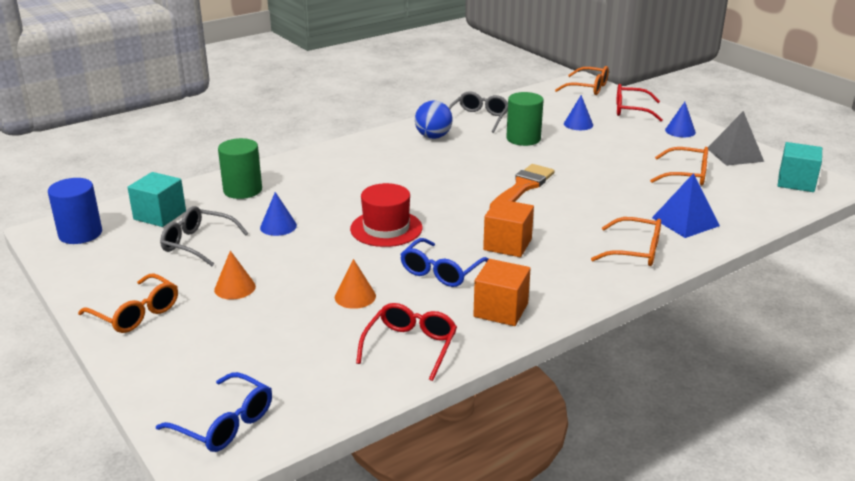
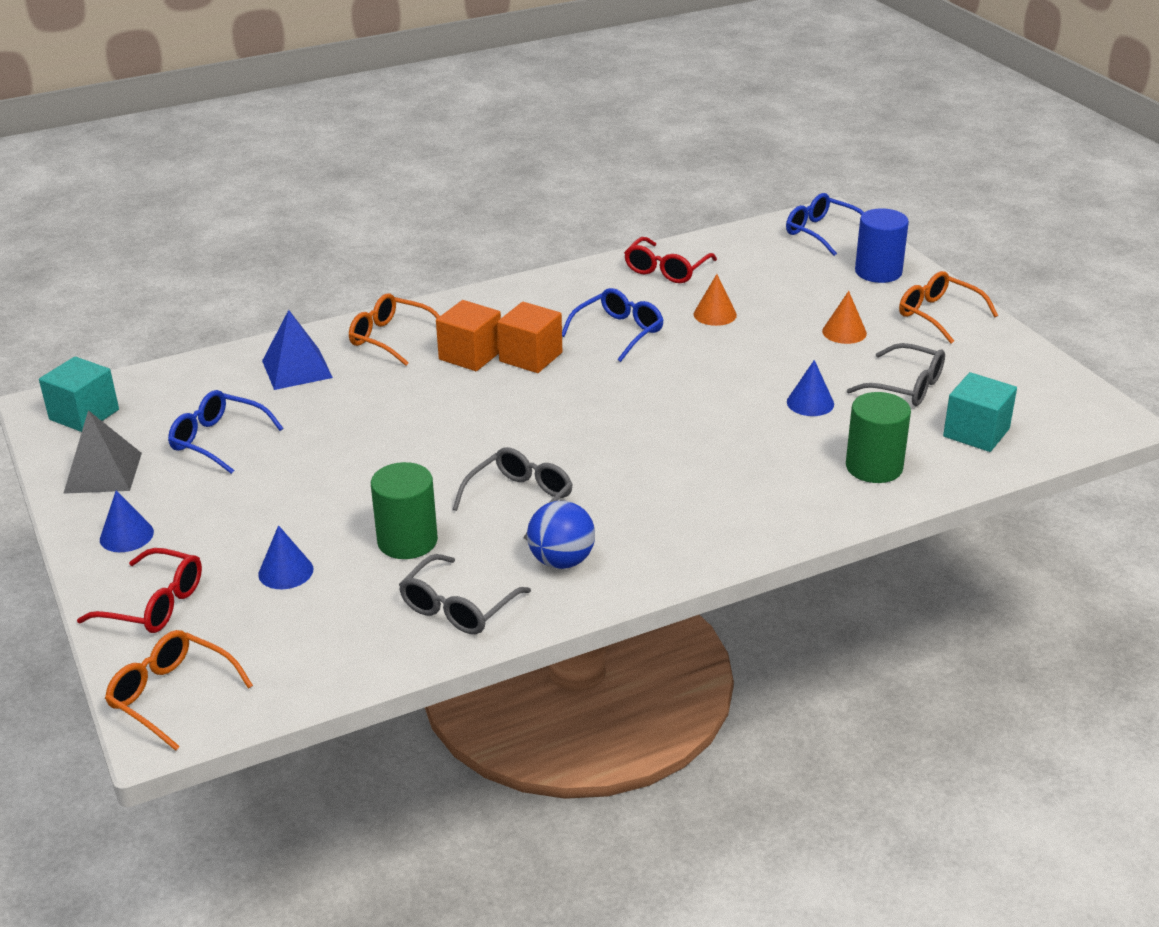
camera: 170 degrees left, 5 degrees up
(80, 234) = (1066, 412): blue cylinder -> blue cylinder (878, 272)
(386, 228) = (671, 389): red hat -> none
(469, 159) = (520, 499): none -> grey glasses
(501, 310) = (571, 292): orange cube -> orange cube (470, 355)
(522, 187) = (466, 438): orange brush -> none
(687, 175) = (218, 440): orange glasses -> blue glasses

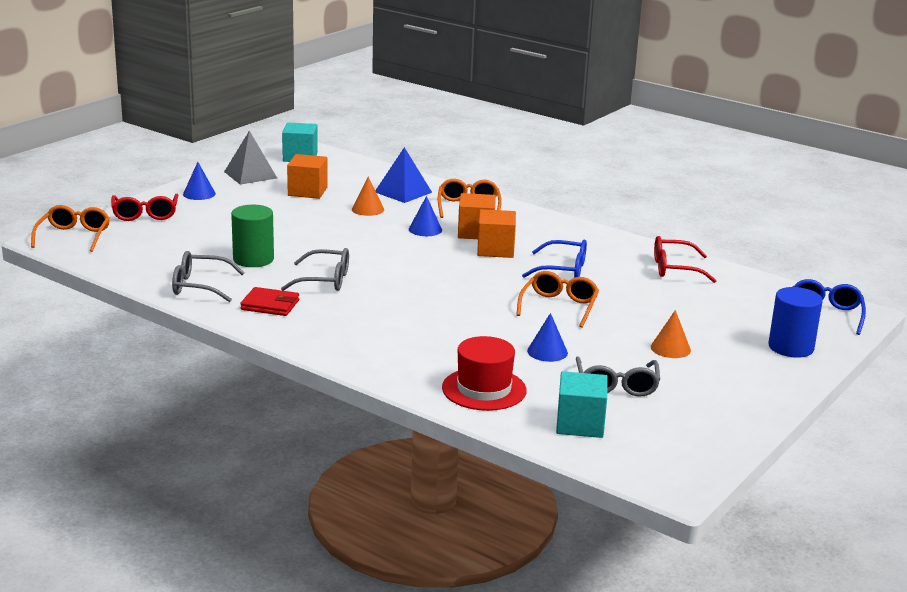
camera: 60 degrees right, 10 degrees down
(218, 440) = (307, 191): blue glasses -> orange cube
(285, 571) = (198, 236): blue cone -> blue cone (425, 229)
(561, 561) = (270, 305): blue ball -> red wallet
(715, 314) = (632, 297): orange cone -> orange cone (367, 209)
(874, 467) = (484, 389): green cylinder -> red hat
(938, 315) = (753, 383): orange glasses -> orange glasses (559, 306)

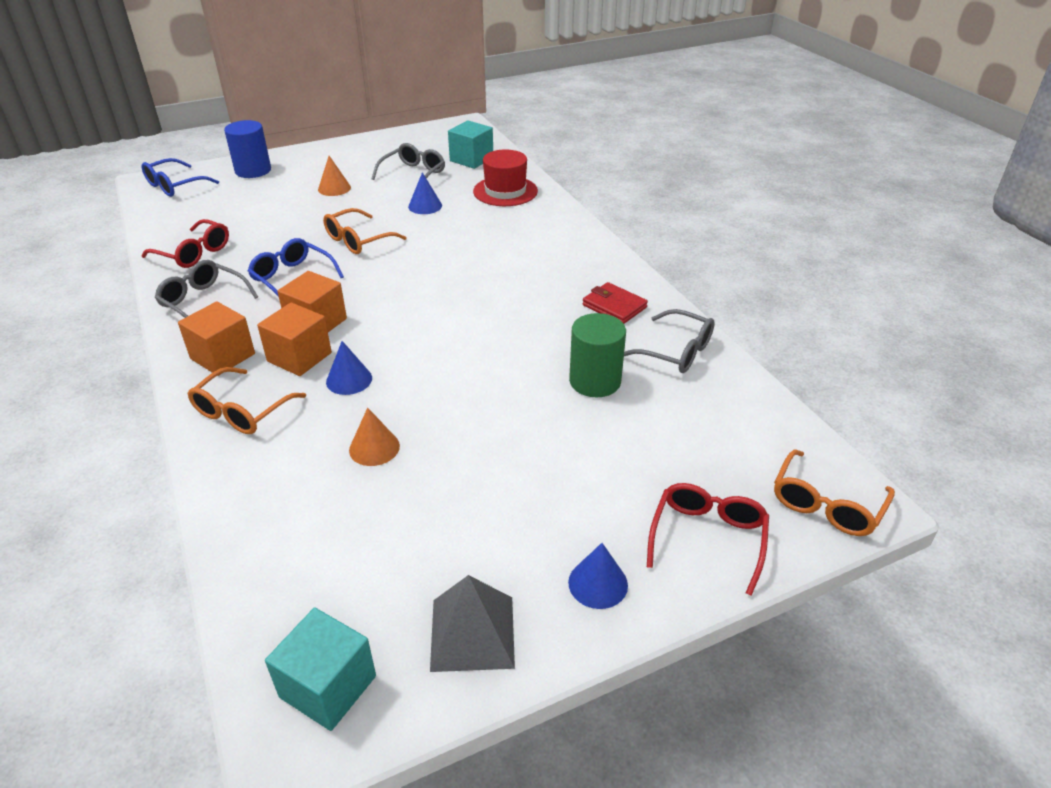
camera: 150 degrees left, 15 degrees up
(307, 191) = (417, 530): orange cube -> orange cube (223, 356)
(325, 280) = (537, 325): grey glasses -> grey glasses (203, 301)
(403, 192) = (281, 479): blue pyramid -> none

